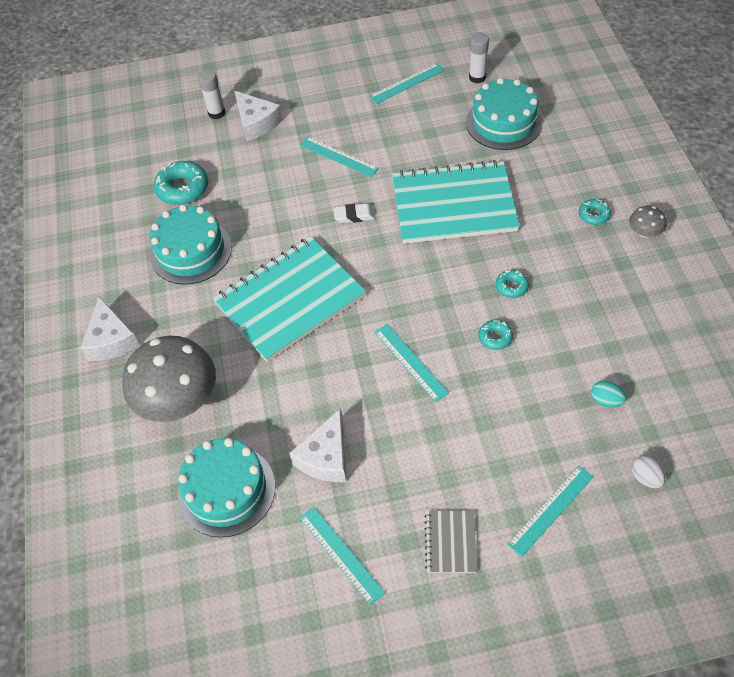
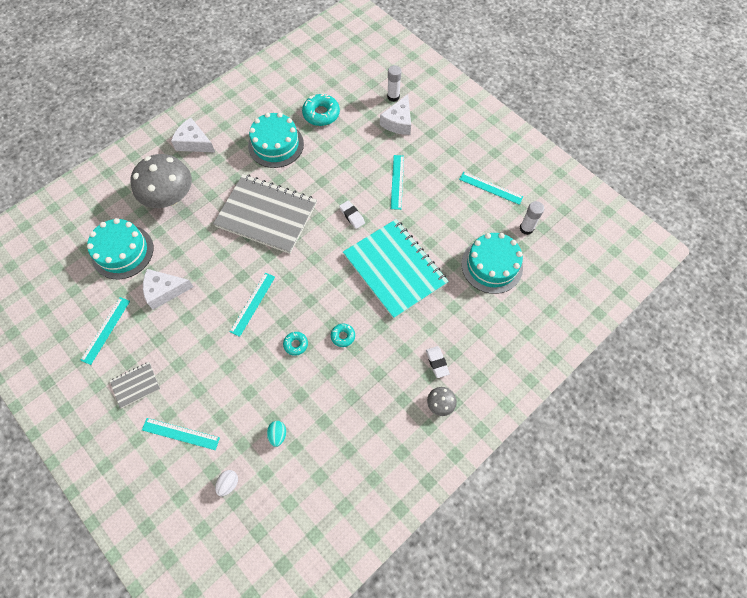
camera: 55 degrees right, 10 degrees up
(111, 340) = (194, 142): white cheese -> white cheese turned 75 degrees clockwise
(290, 300) = (266, 215): turquoise notebook -> grey notebook
(593, 215) = (437, 362): turquoise donut -> white eraser

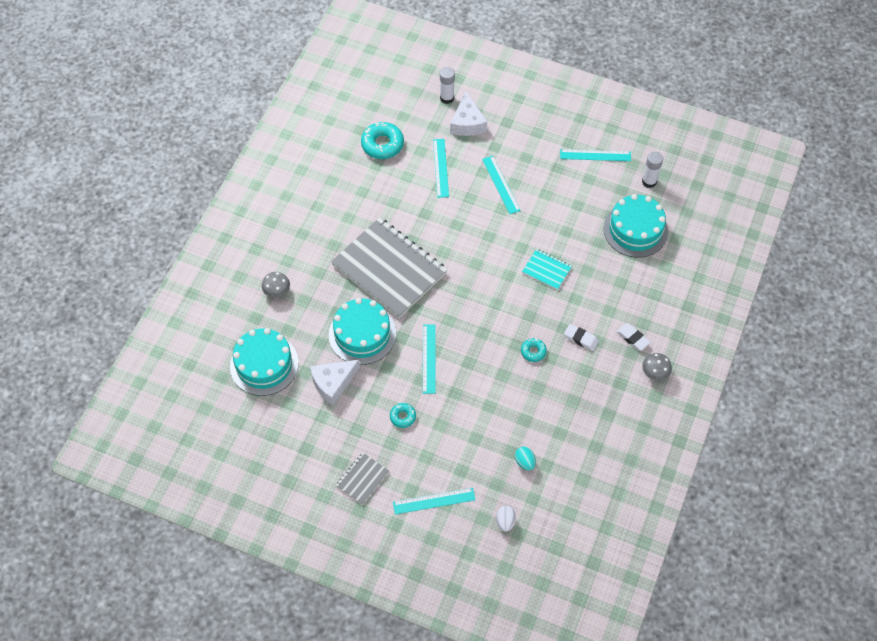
camera: 25 degrees left, 5 degrees down
(105, 330) = (298, 444): turquoise ruler -> turquoise ruler (440, 168)
(170, 197) = (277, 291): grey mushroom -> grey mushroom, size x0.43
(194, 142) = (265, 226): white cheese -> none
(266, 215) = (389, 269): grey notebook -> grey notebook turned 45 degrees clockwise
(276, 145) = (354, 195): turquoise cake -> turquoise cake (362, 334)
(296, 344) = (493, 377): turquoise donut -> turquoise donut (403, 417)
(352, 216) = (476, 236): white eraser -> white eraser (581, 338)
(395, 269) = (546, 270): turquoise notebook -> turquoise notebook, size x0.44

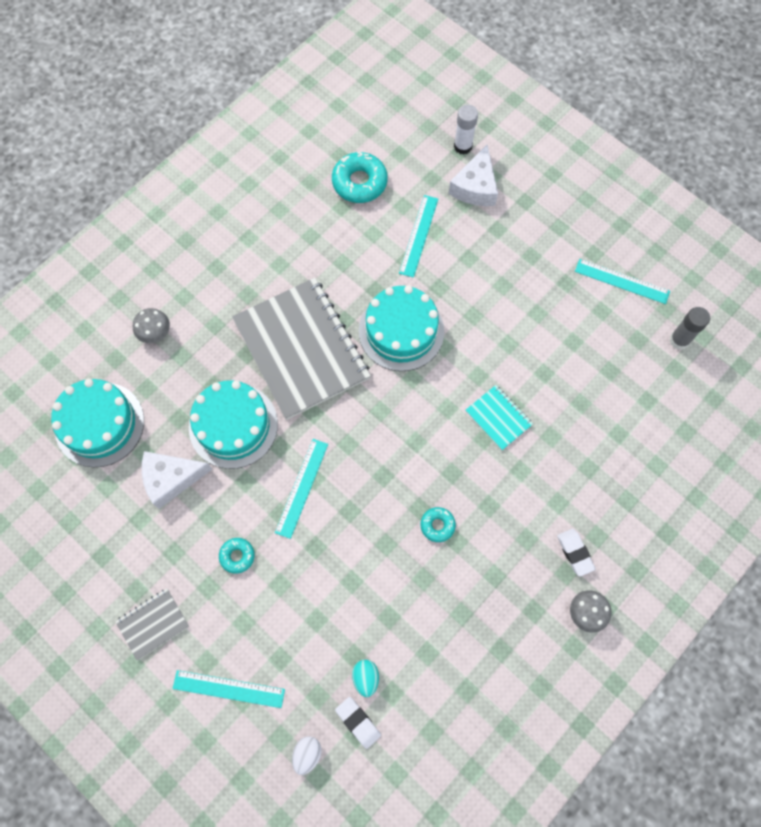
camera: 20 degrees right, 10 degrees up
(501, 184) = (485, 282): turquoise ruler -> none
(581, 338) = (506, 529): white eraser -> white eraser (358, 722)
(635, 230) = (636, 401): turquoise cake -> turquoise cake (401, 331)
(649, 182) = (679, 340): white glue stick -> grey glue stick

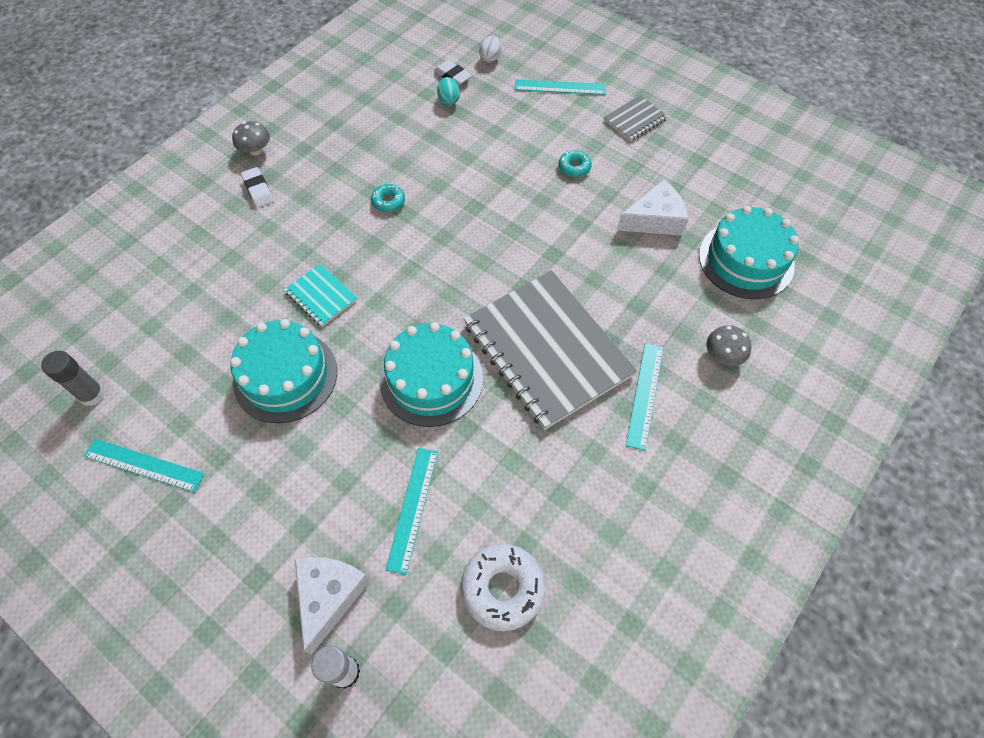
camera: 175 degrees right, 10 degrees down
(233, 425) = (606, 269): turquoise cake -> turquoise cake (285, 376)
(301, 487) = (524, 221): turquoise ruler -> turquoise ruler (645, 395)
(359, 182) = (502, 589): turquoise donut -> white donut

